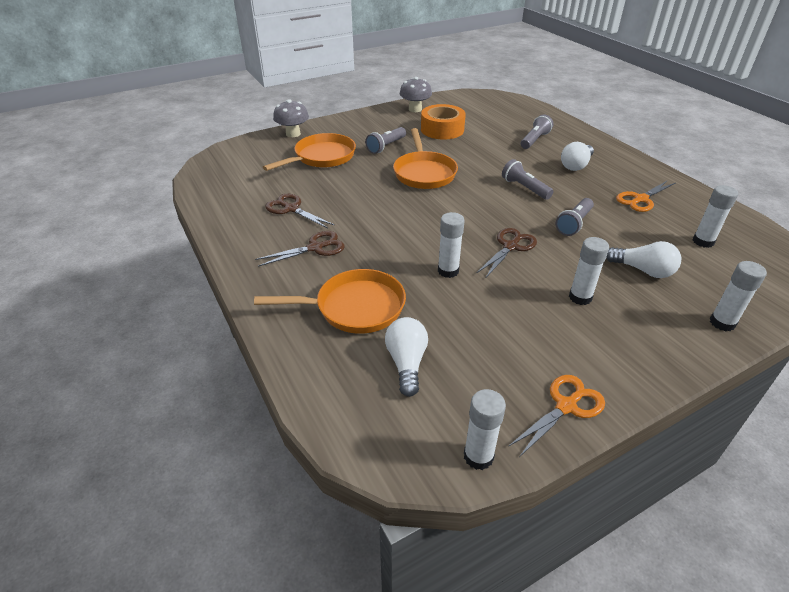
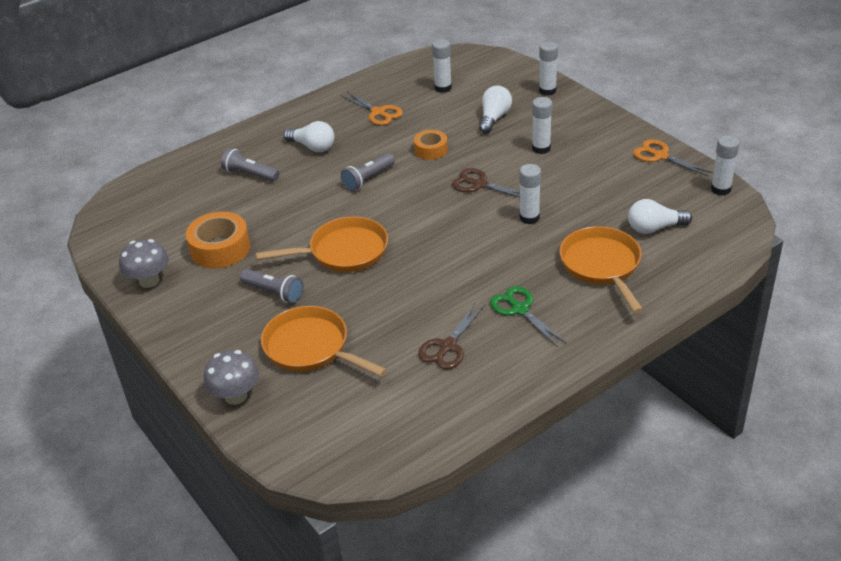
camera: 95 degrees left, 0 degrees up
(315, 248) = (520, 310): brown scissors -> green scissors
(574, 223) = (431, 150): grey flashlight -> orange tape

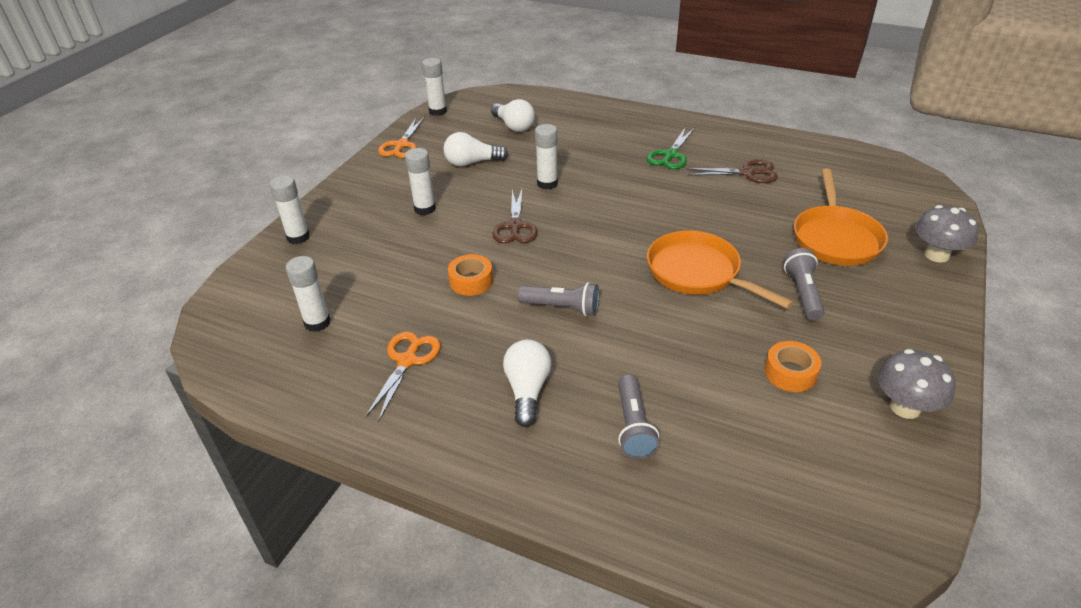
camera: 120 degrees left, 0 degrees up
(220, 249) = (790, 373): orange tape -> orange tape, size x0.61
(494, 118) = (377, 257): white light bulb -> white light bulb (472, 163)
(602, 266) = (582, 136): orange pan -> none

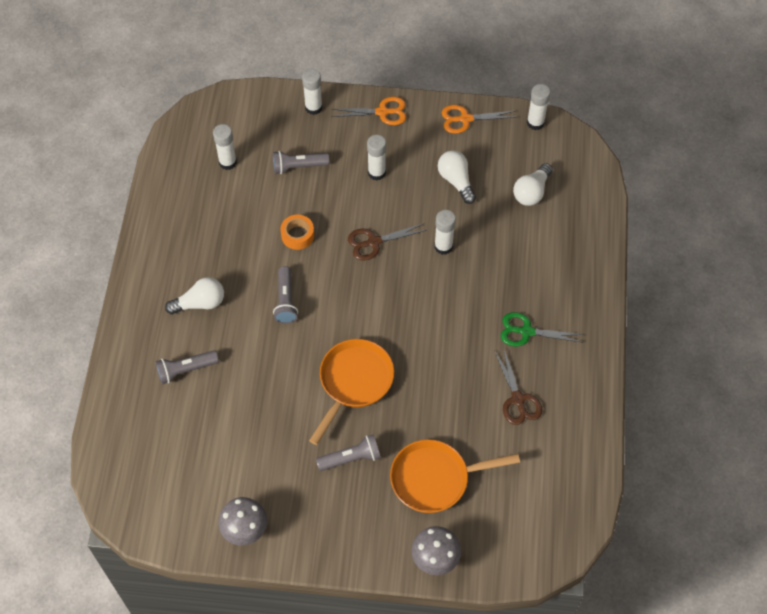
camera: 70 degrees right, 20 degrees up
(372, 263) = (298, 166): none -> grey flashlight
(407, 361) = (207, 227): orange scissors -> orange scissors (382, 112)
(790, 373) = (259, 456): orange tape -> none

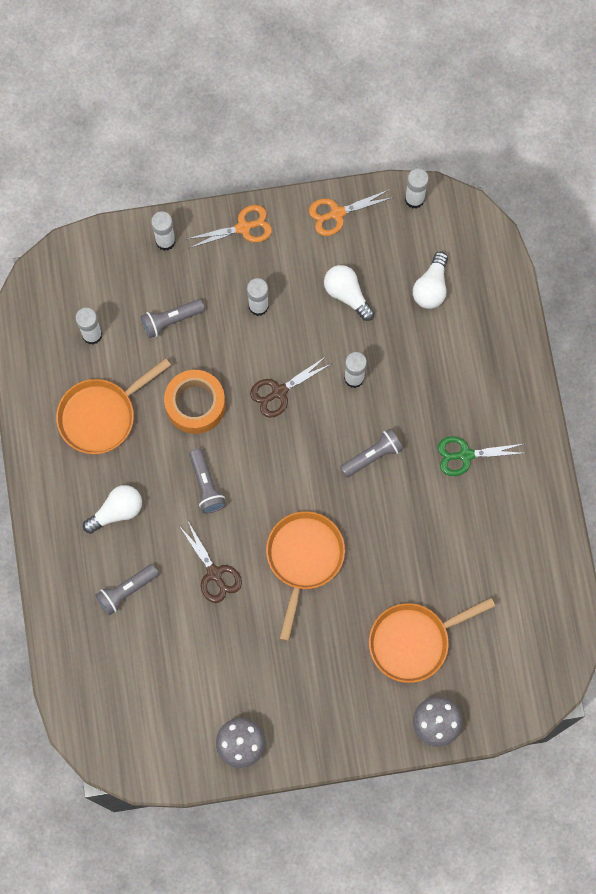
camera: 15 degrees left, 15 degrees up
(213, 225) = (101, 415): none -> orange pan
(297, 235) = (195, 404): orange tape -> orange tape, size x1.64
(351, 458) = (324, 642): grey flashlight -> grey flashlight (373, 456)
(517, 399) = (475, 533): brown scissors -> brown scissors (214, 573)

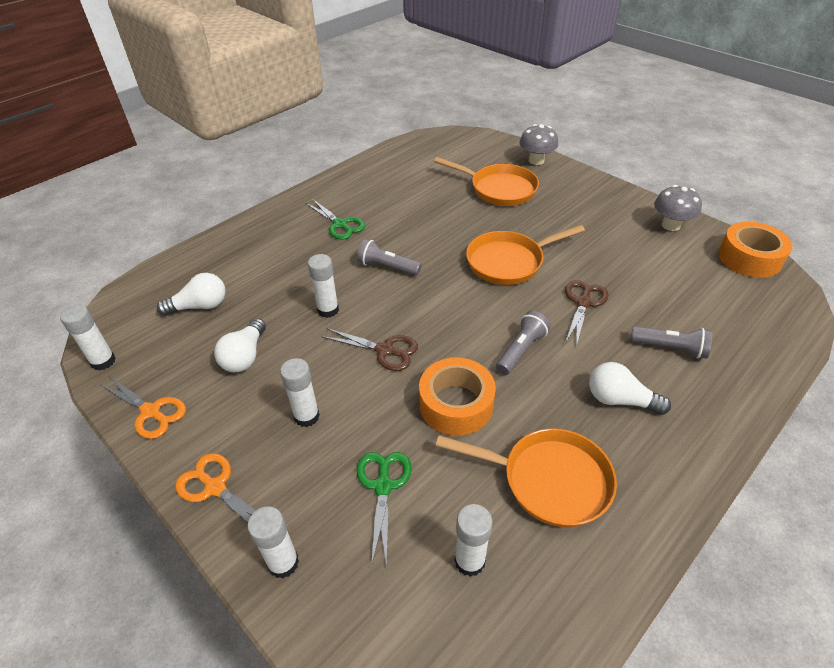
camera: 125 degrees left, 30 degrees down
(154, 762) = (749, 258): none -> orange tape
(171, 320) = (383, 486): grey flashlight -> green scissors

